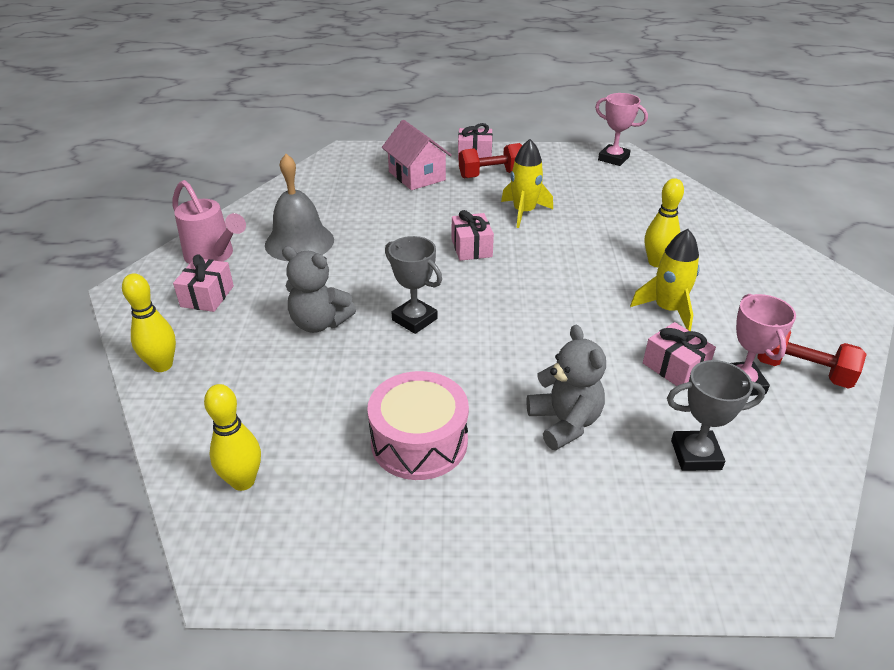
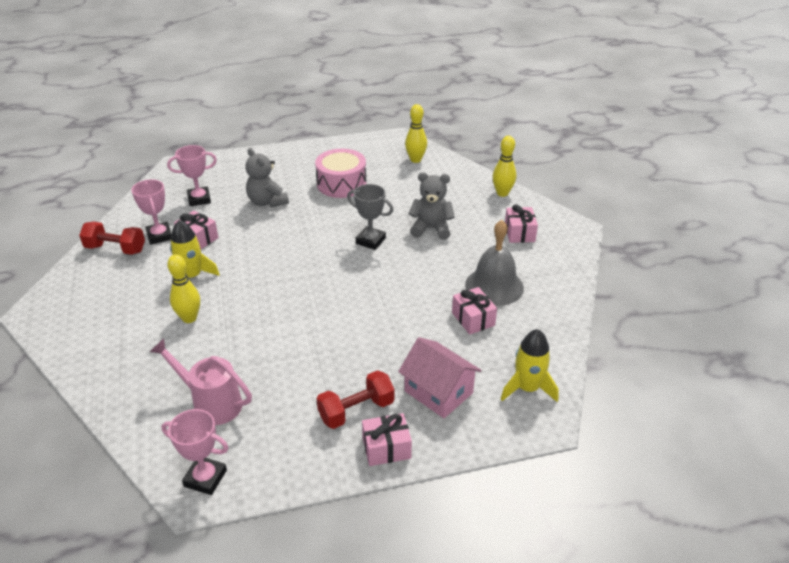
camera: 165 degrees right, 0 degrees up
(213, 256) = (548, 262): pink watering can -> pink watering can (211, 403)
(471, 248) = (349, 305): pink gift -> pink gift (473, 319)
(524, 212) = (310, 357): yellow rocket -> yellow rocket (527, 388)
(695, 455) = (199, 199): grey trophy -> pink trophy

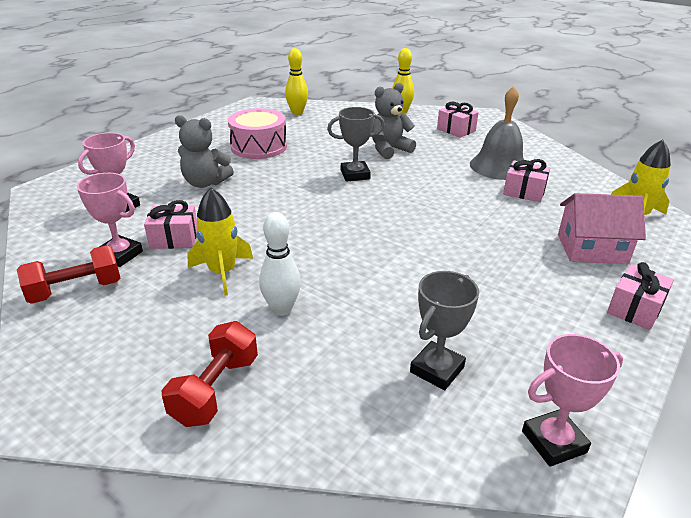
camera: 40 degrees left, 5 degrees down
(189, 318) = (281, 309): yellow bowling pin -> white bowling pin
(211, 403) = (437, 369): pink watering can -> grey trophy
(356, 411) = (565, 296): red dumbbell -> red dumbbell (216, 390)

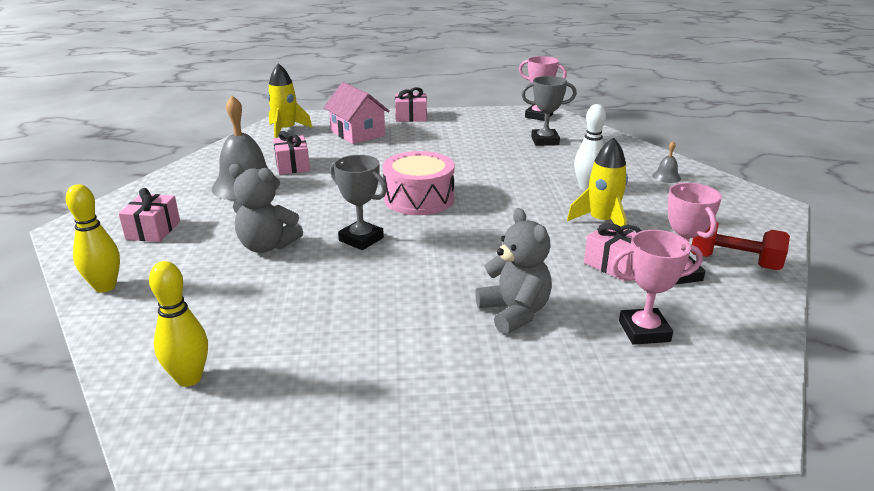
camera: 130 degrees left, 5 degrees down
(216, 390) = (666, 177): red dumbbell -> grey bell
(259, 147) = (371, 335): pink drum -> pink drum (419, 199)

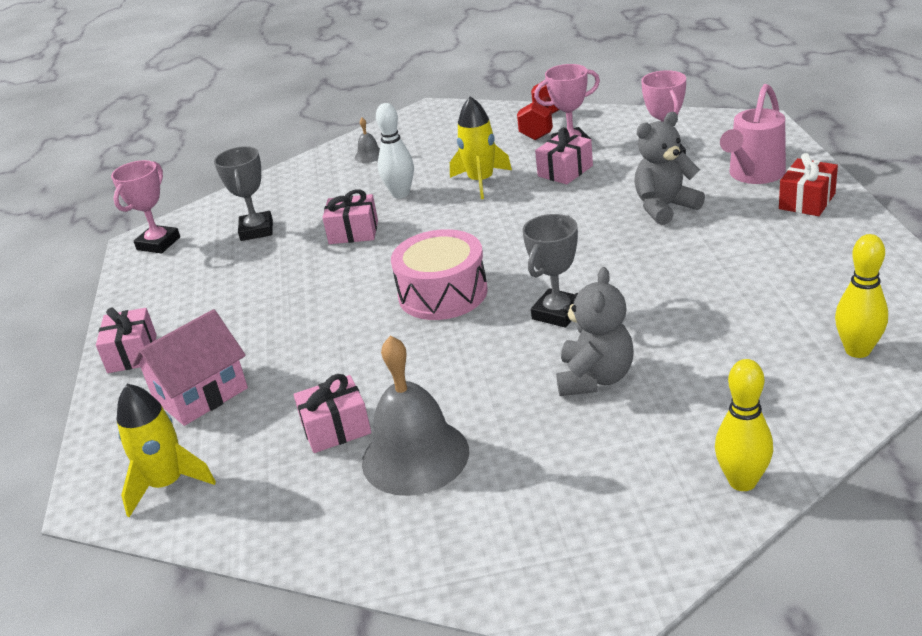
camera: 90 degrees left, 5 degrees up
(153, 230) = (583, 501): pink gift -> pink gift (353, 232)
(491, 419) = (807, 201): none -> red gift
(575, 390) = (753, 175): none -> pink watering can

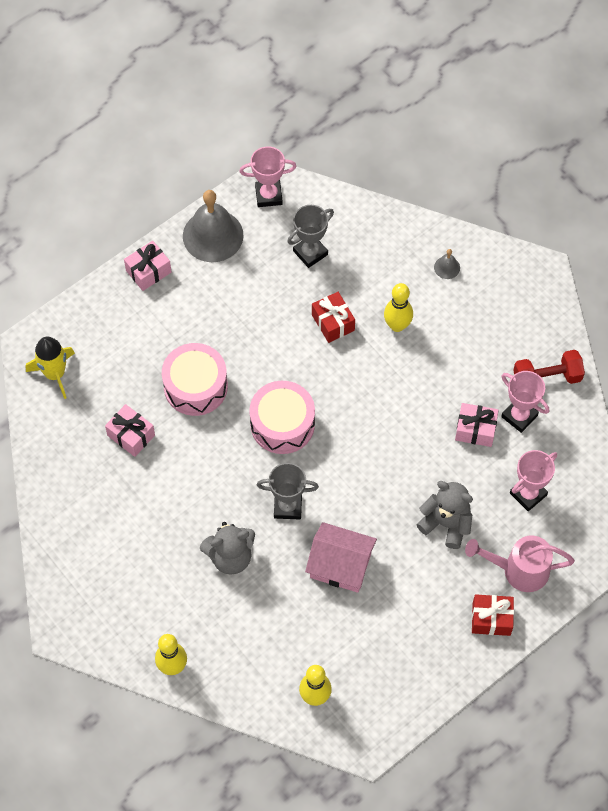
camera: 55 degrees right, 30 degrees up
(200, 393) = (130, 339): pink house -> pink house (340, 565)
(325, 351) = (195, 386): none -> pink drum
(353, 232) = (333, 322): pink gift -> red gift
(400, 194) = (397, 325): white bowling pin -> yellow bowling pin
(415, 456) = (126, 490): grey bell -> grey bell (213, 235)
(481, 181) = (437, 375): yellow rocket -> none

